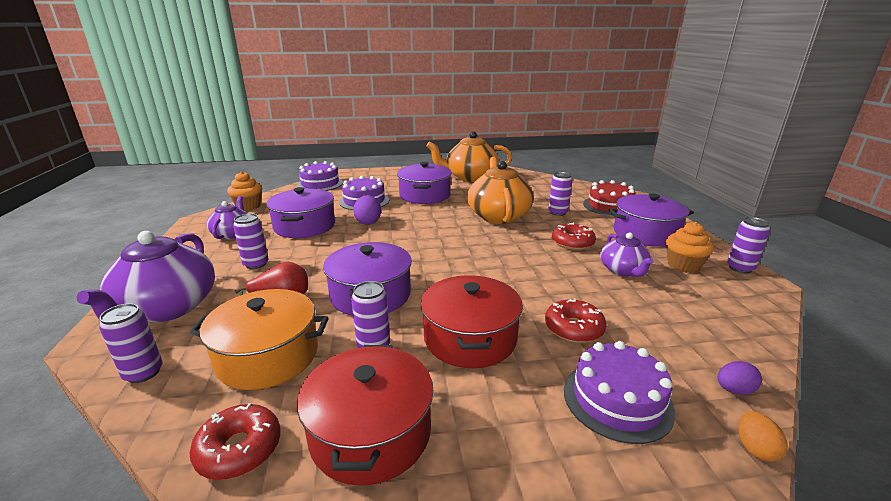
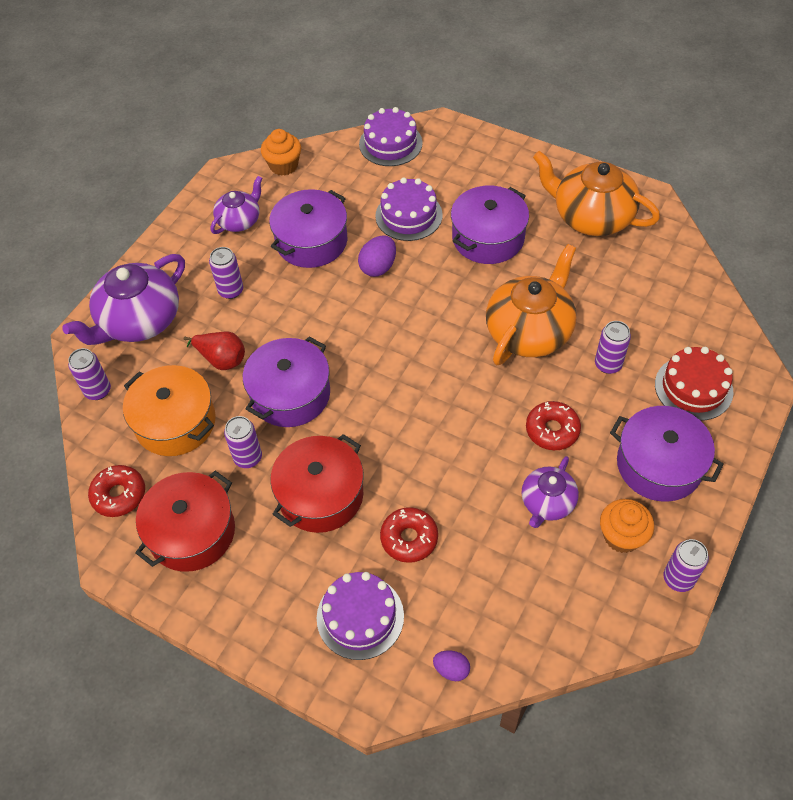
camera: 40 degrees right, 30 degrees up
(755, 449) = (399, 707): orange egg -> none

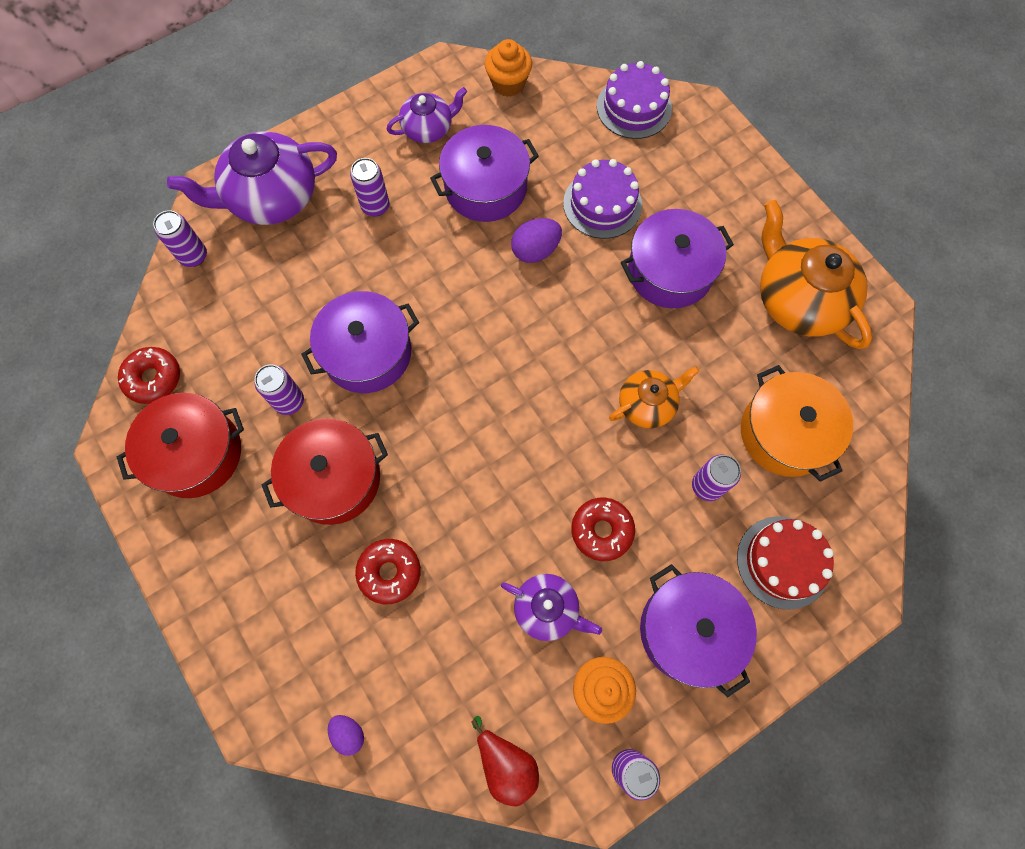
camera: 25 degrees right, 15 degrees up
(175, 422) = (244, 327): orange pot -> orange pot (785, 433)
(221, 359) = (324, 280): red pear -> red pear (506, 763)
(360, 617) = (296, 629): purple cake -> none
(529, 331) = (647, 404): orange teapot -> orange teapot, size x0.57
(547, 502) = (547, 609): purple teapot -> purple teapot turned 120 degrees counterclockwise

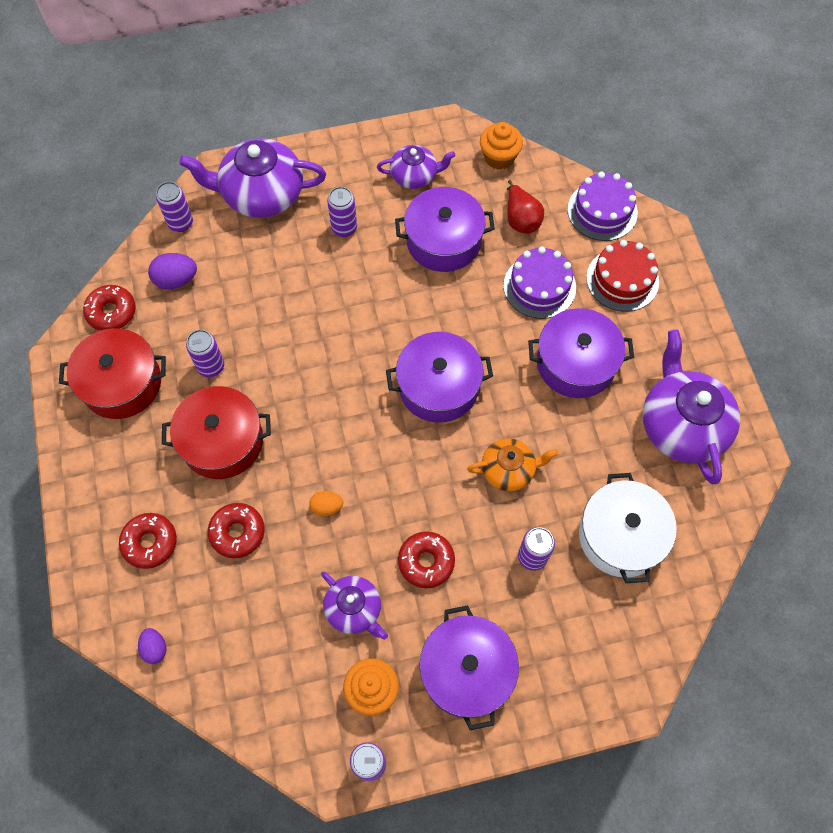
camera: 20 degrees right, 5 degrees down
(297, 618) = (150, 543): none -> red donut
(367, 352) = (289, 347): purple pot -> purple pot (438, 386)
(475, 510) = (327, 507): none -> orange egg
(506, 763) = (270, 720): red pear -> red pear (521, 219)
(535, 250) = (465, 308): purple egg -> purple egg (176, 280)
(783, 562) = (572, 644): red cake -> red cake (622, 279)
(785, 433) = (621, 536): orange pot -> white pot
(798, 300) = (681, 425): orange teapot -> purple teapot

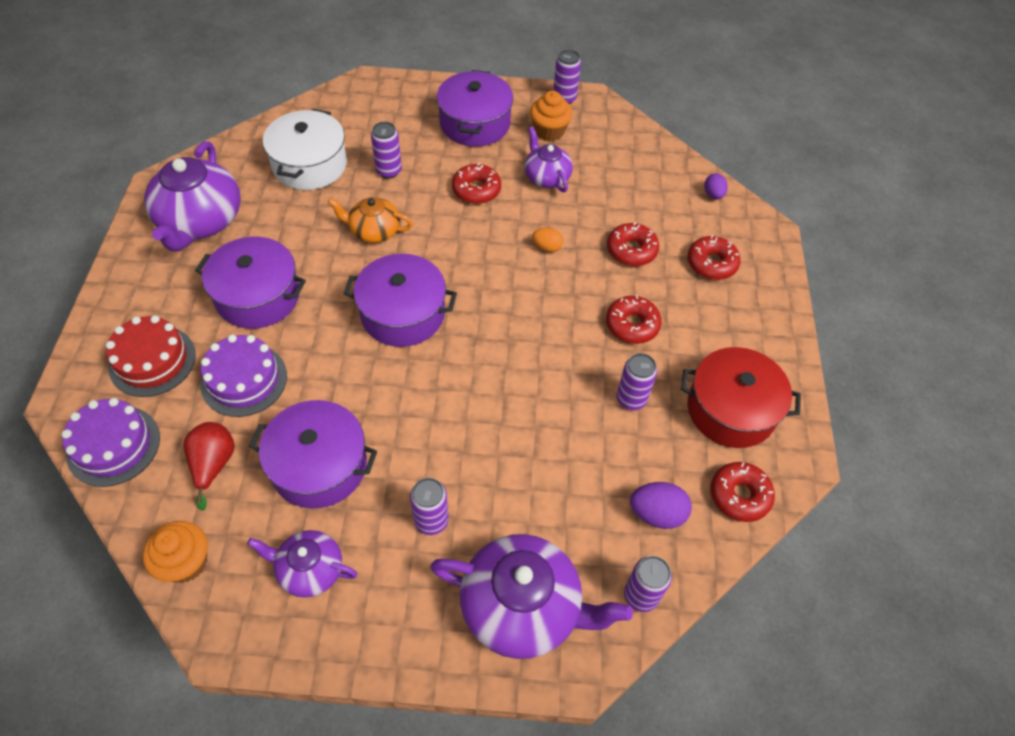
camera: 165 degrees left, 10 degrees down
(222, 441) = (632, 325): red pot -> red donut

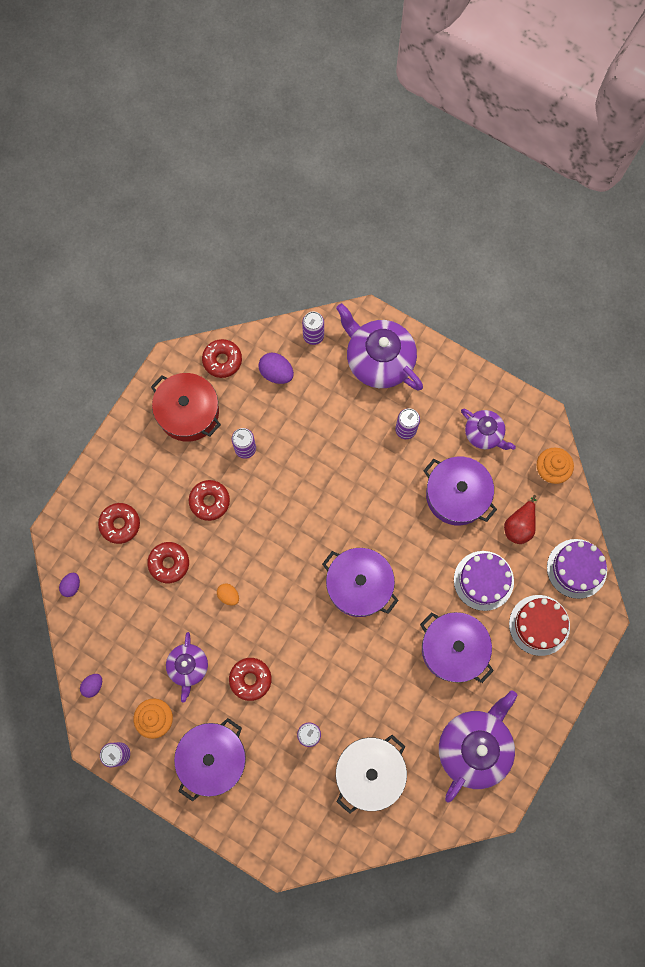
camera: 150 degrees left, 20 degrees up
(374, 231) = (347, 673): orange teapot -> none
(627, 132) = (93, 686): none -> purple egg

